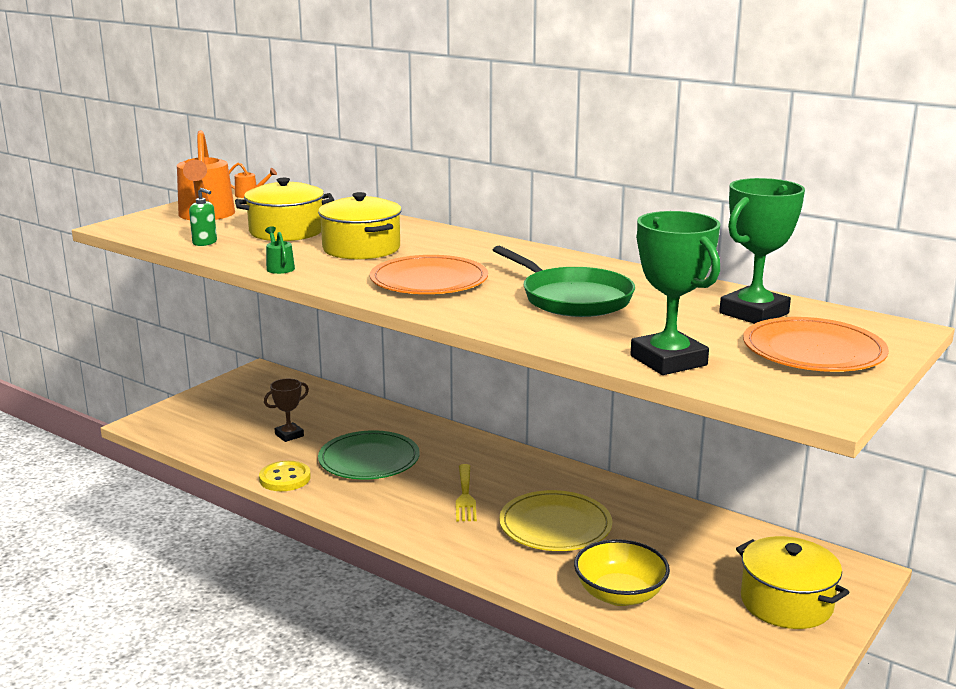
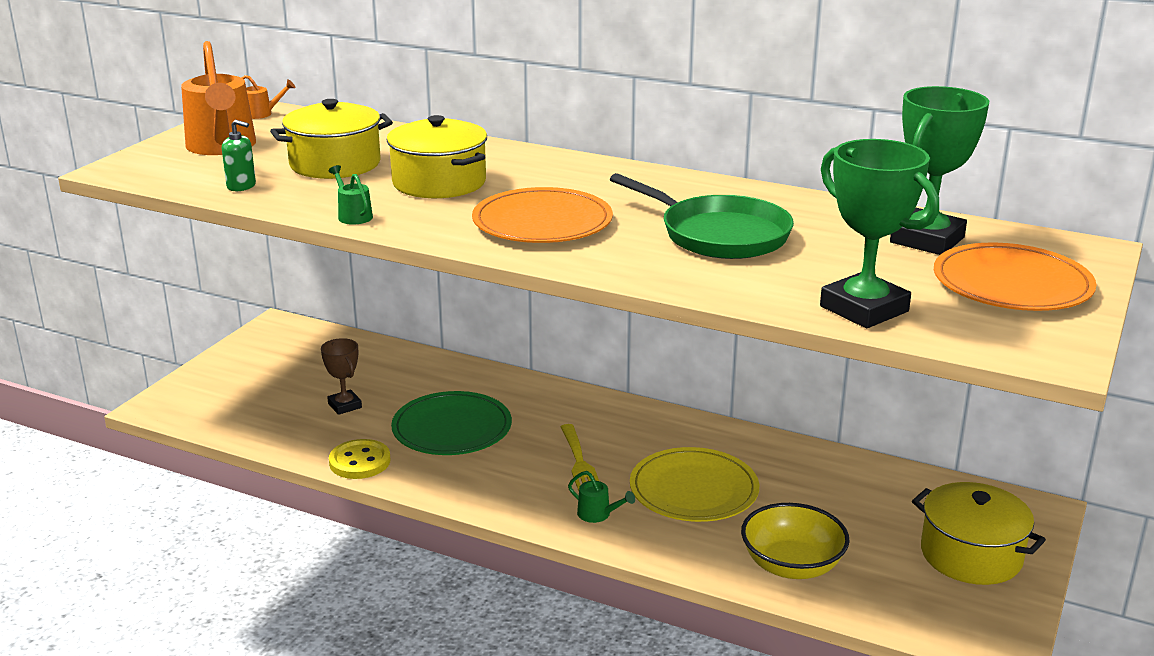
camera: 10 degrees left, 5 degrees up
(289, 435) = (345, 405): brown trophy -> brown trophy turned 75 degrees counterclockwise
(466, 537) = (598, 515): none -> green watering can

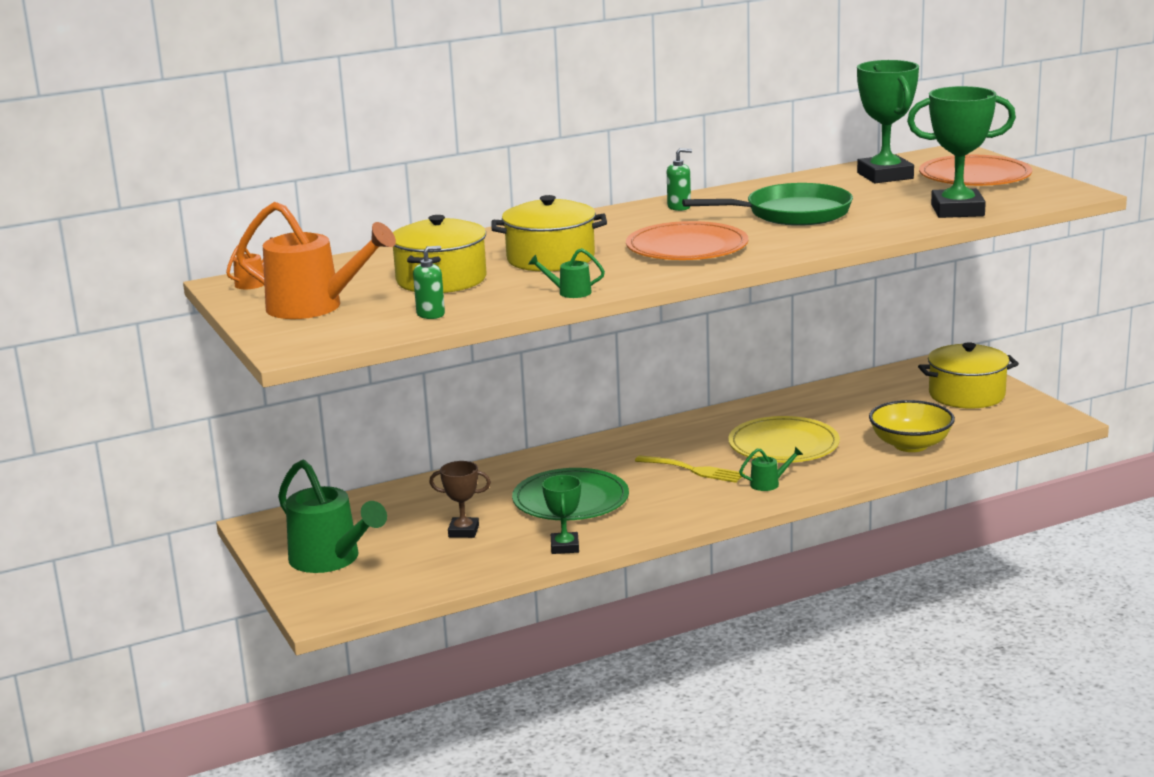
camera: 50 degrees left, 5 degrees down
(245, 374) = (331, 560): none -> green watering can
(360, 461) = (565, 547): yellow button -> green trophy
(663, 185) = (679, 207): none -> green soap dispenser

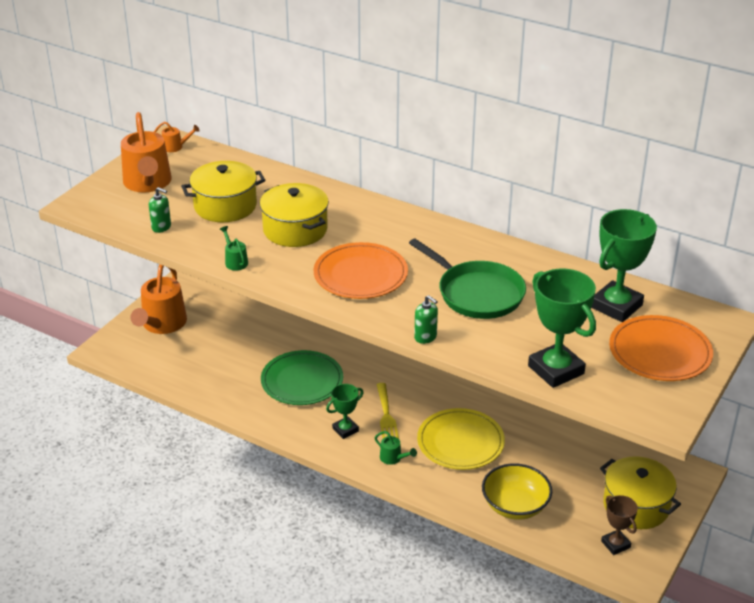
camera: 55 degrees right, 15 degrees up
(331, 560) = (162, 325): green watering can -> orange watering can
(463, 531) = (230, 357): brown trophy -> brown trophy (615, 544)
(565, 547) = (238, 405): green trophy -> green trophy (345, 430)
(679, 207) = (448, 240): green soap dispenser -> green soap dispenser (425, 337)

